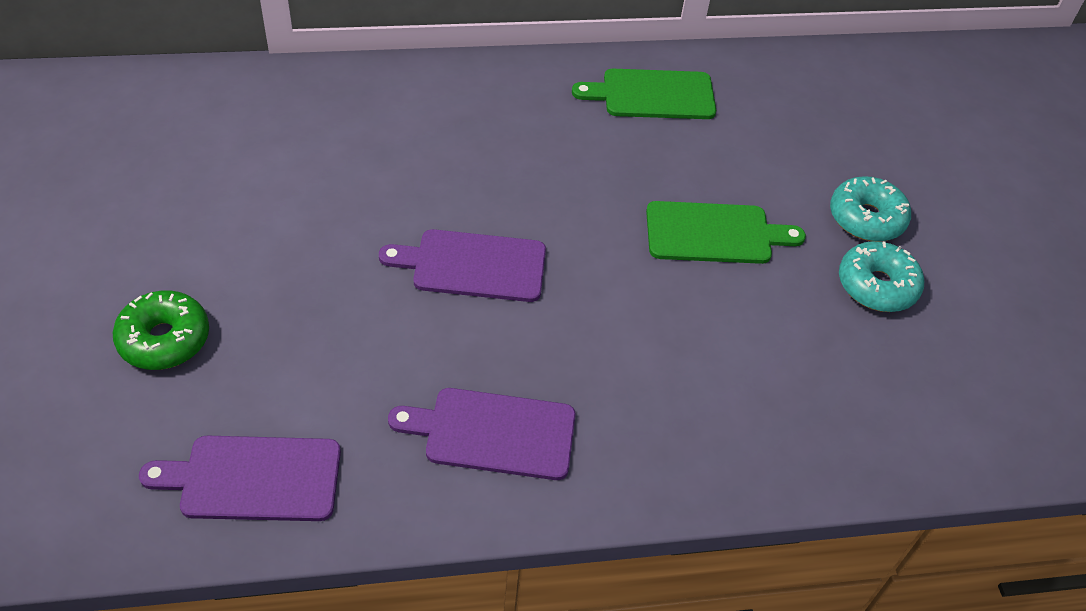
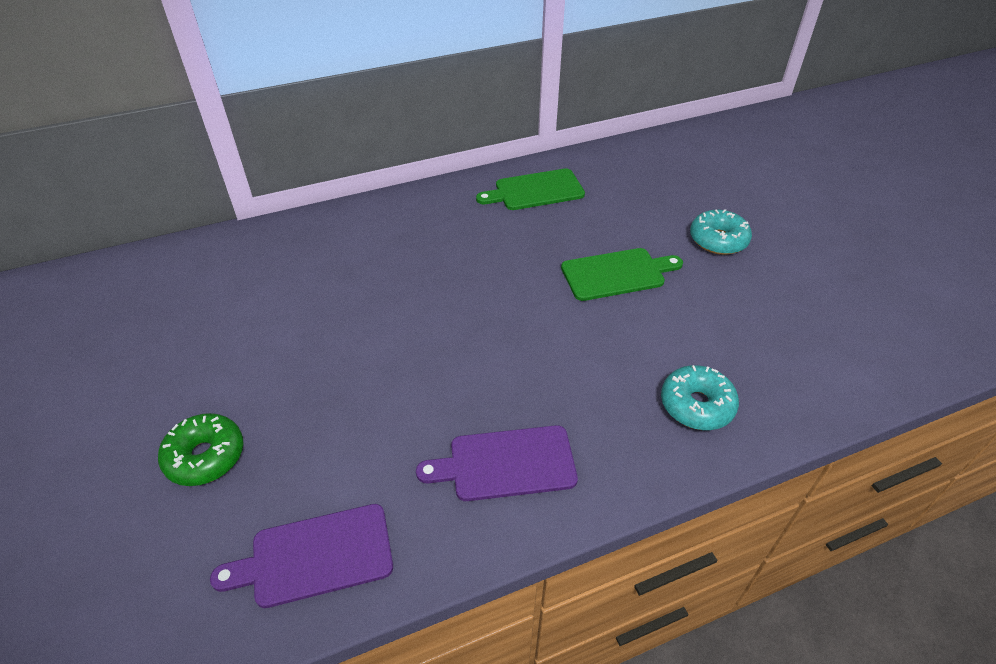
camera: 10 degrees left, 5 degrees down
(473, 266) = (445, 338): purple cutting board -> none
(876, 286) = (746, 284): turquoise donut -> turquoise donut (696, 405)

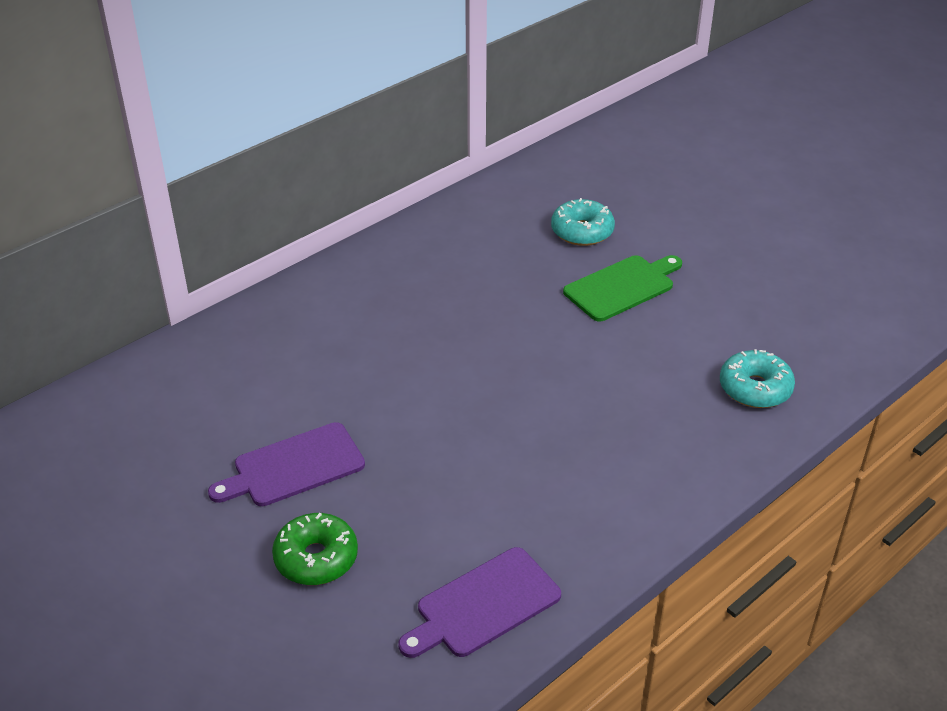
camera: 20 degrees left, 5 degrees down
(506, 464) = (611, 483): purple cutting board -> purple cutting board (294, 467)
(535, 191) = (491, 219): green cutting board -> none
(718, 240) = (704, 230): turquoise donut -> turquoise donut (582, 231)

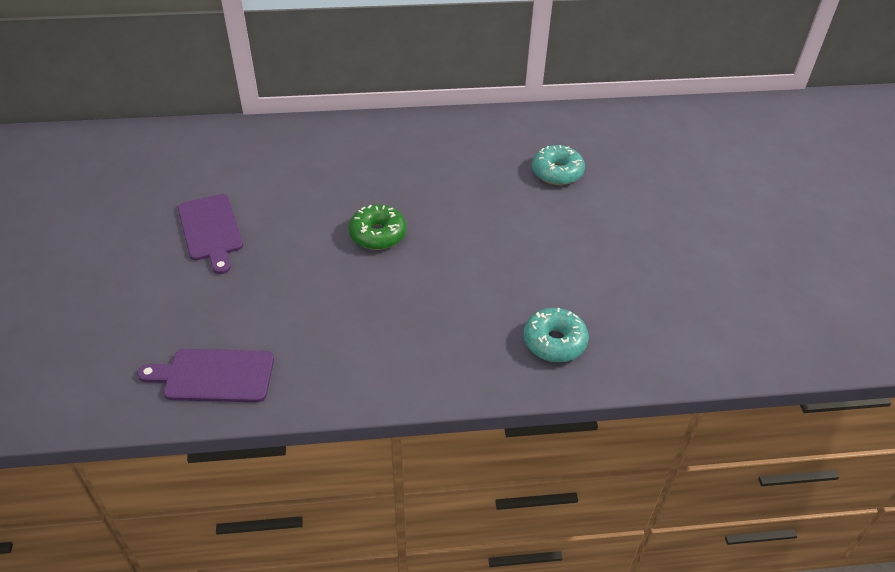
camera: 35 degrees right, 5 degrees up
(294, 467) = (211, 230): purple cutting board -> purple cutting board turned 120 degrees counterclockwise
(316, 558) = (160, 290): green donut -> green donut (378, 234)
(622, 287) = (541, 223): green cutting board -> none

